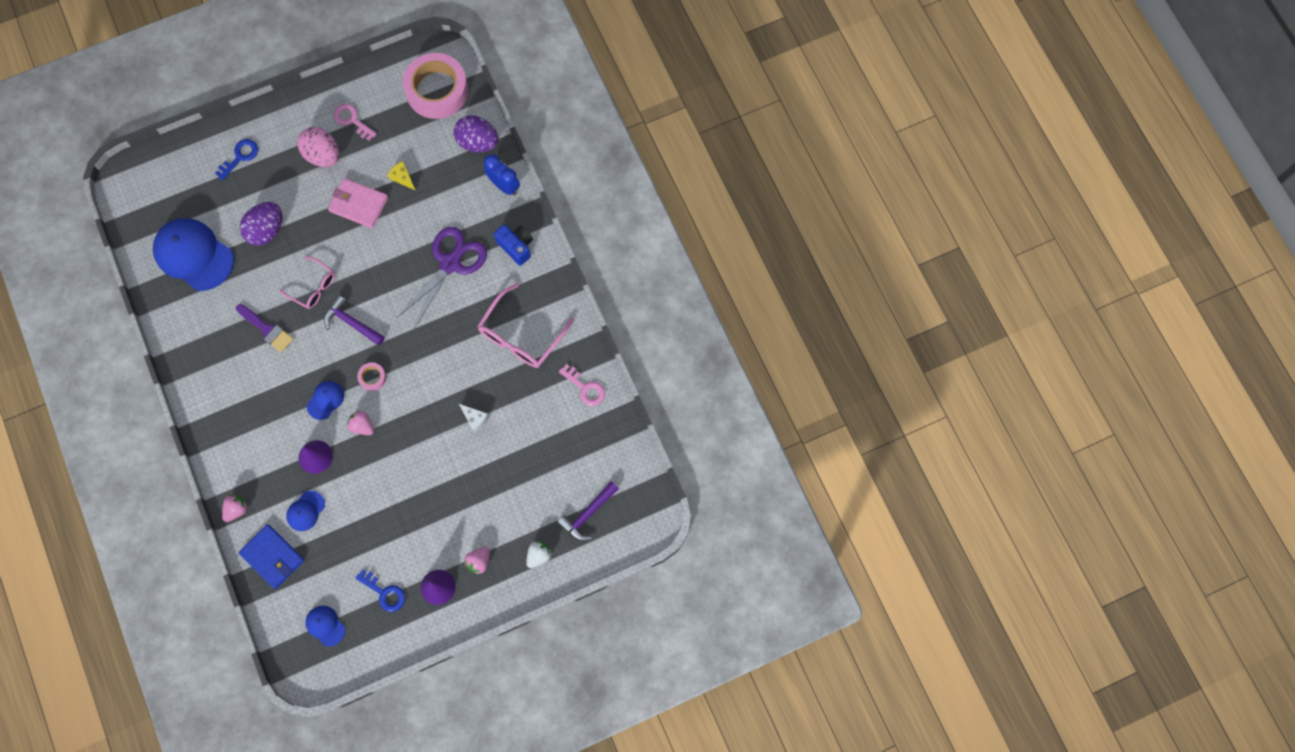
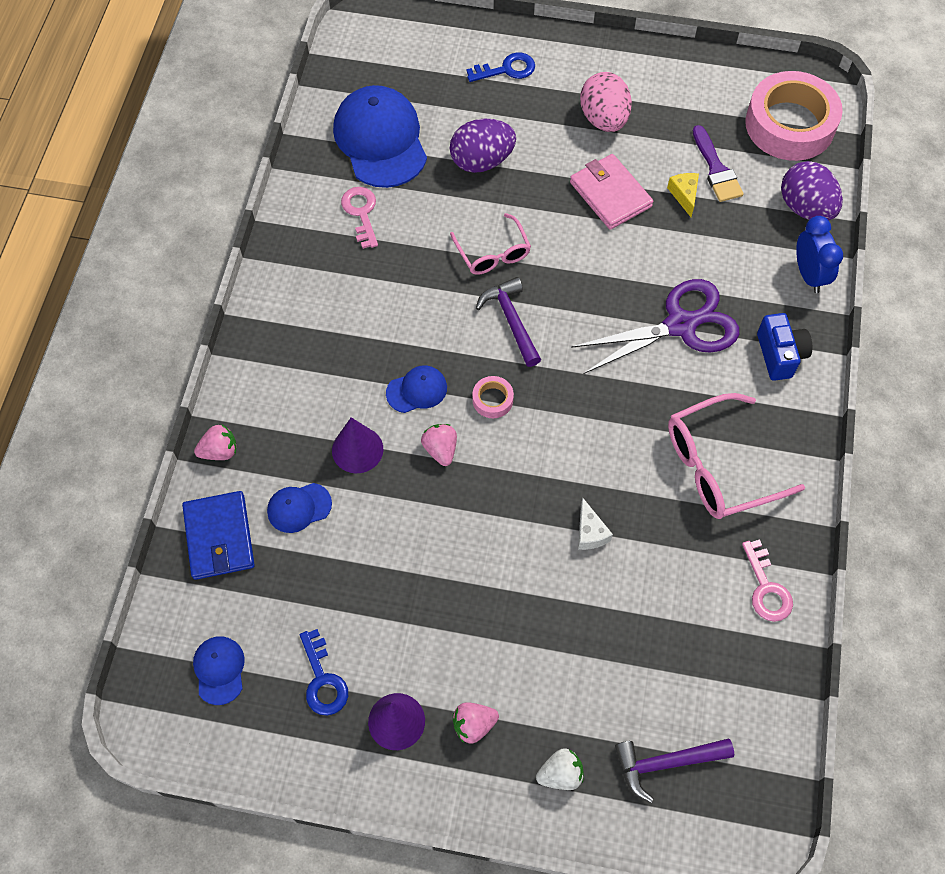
camera: 35 degrees right, 10 degrees down
(267, 329) = (405, 268): purple brush -> purple brush (716, 169)
(352, 120) = (664, 102): pink key -> pink key (361, 213)

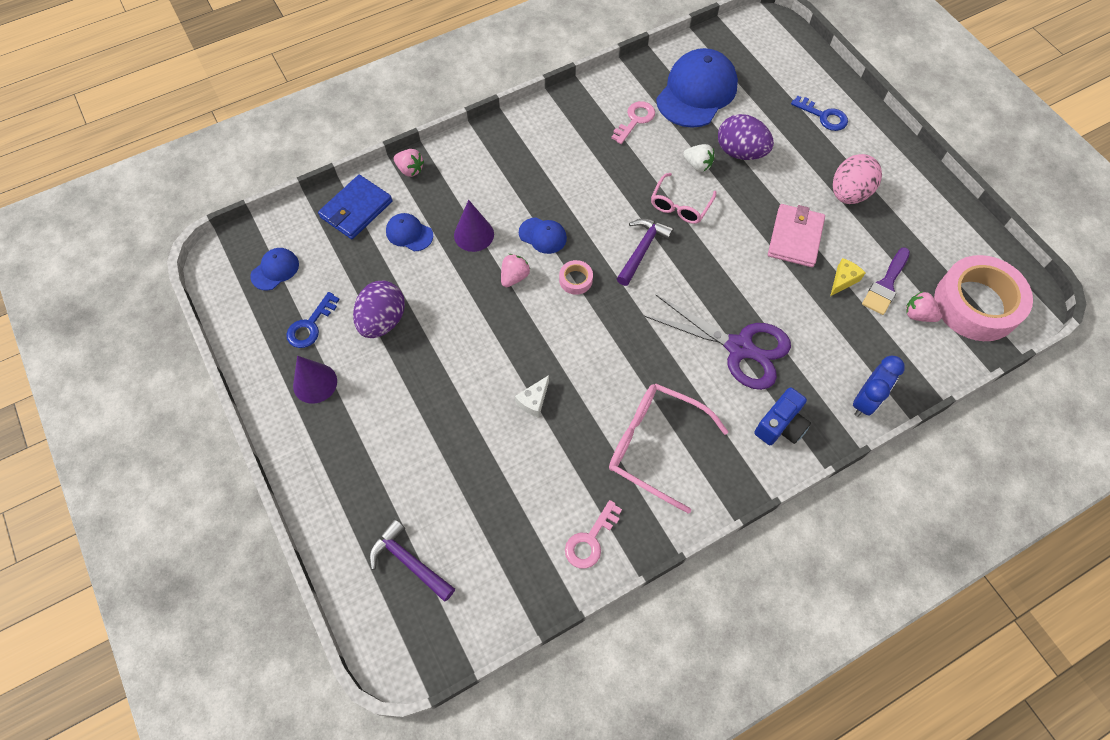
camera: 50 degrees right, 0 degrees up
(474, 725) = (346, 427): pink strawberry -> pink strawberry (918, 315)
(560, 774) = (352, 501): white strawberry -> white strawberry (697, 165)
(805, 208) = (918, 361): purple egg -> purple egg (383, 321)

